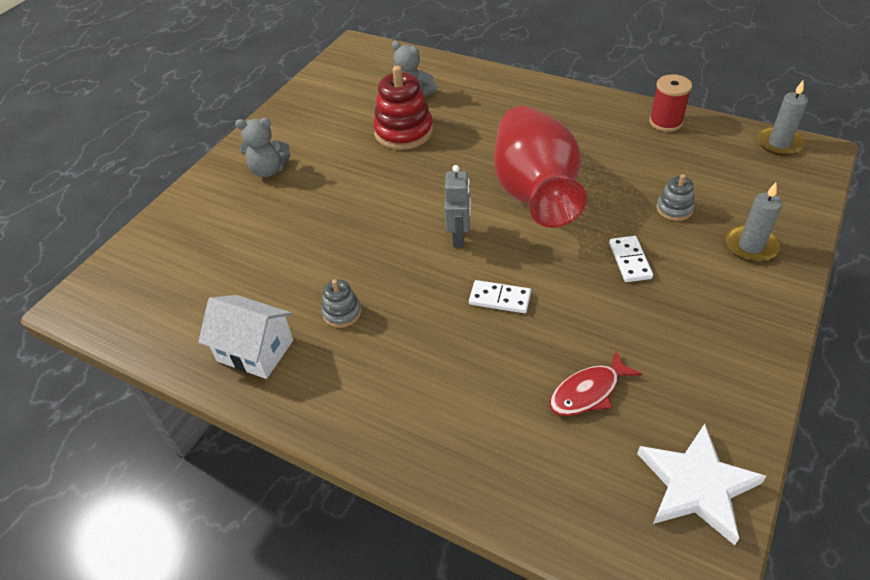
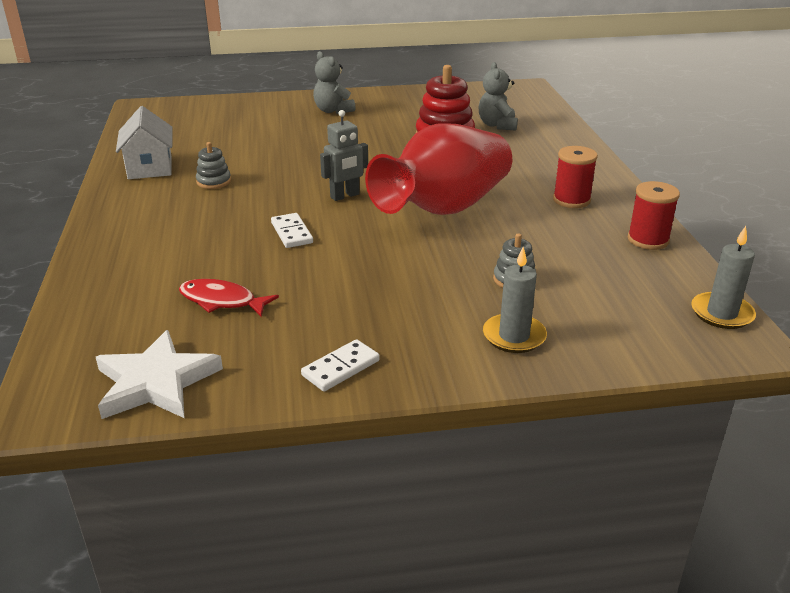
camera: 50 degrees right, 15 degrees down
(578, 124) = (571, 200): none -> red spool
(630, 261) = (408, 276): white domino -> white domino (341, 368)

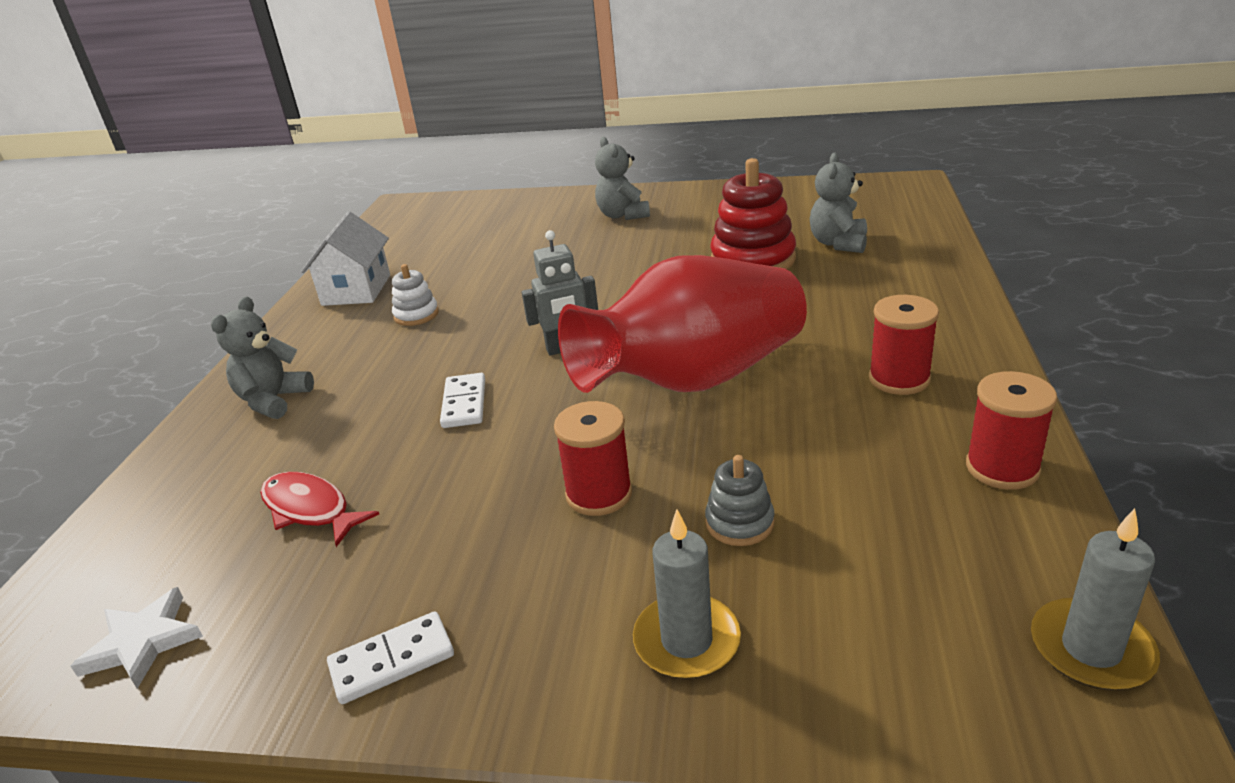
camera: 20 degrees right, 0 degrees up
(138, 242) = (273, 400): none -> grey teddy bear
(156, 382) = (143, 642): white star -> white star, size x0.64
(214, 181) = (416, 315): grey stacking toy -> white stacking toy
(419, 274) = (599, 494): none -> red spool

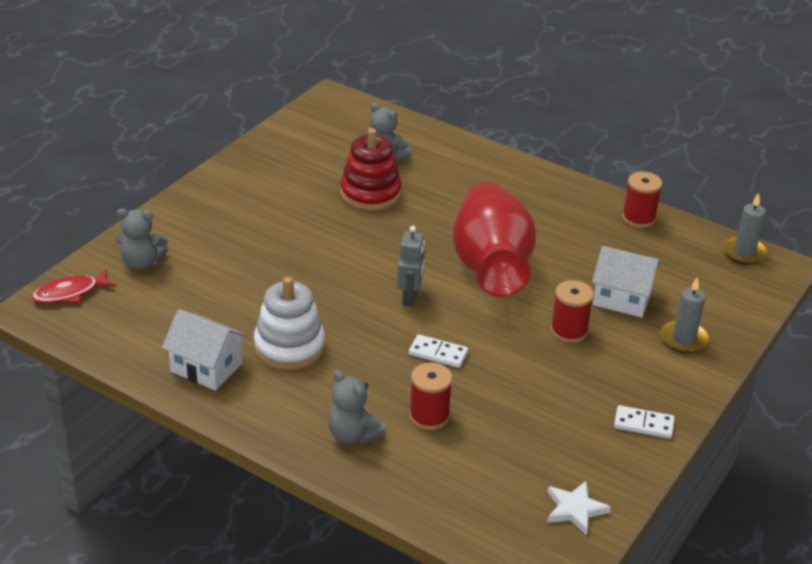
camera: 70 degrees left, 5 degrees up
(310, 509) = (501, 434): red fish -> red fish (70, 293)
(392, 661) = (643, 424): white domino -> white domino turned 75 degrees counterclockwise
(416, 315) = (289, 347): white stacking toy -> white stacking toy, size x1.93
(623, 215) = (229, 212): grey teddy bear -> grey teddy bear (142, 263)
(739, 523) = (622, 298): grey stacking toy -> white house
(899, 379) = (550, 209): red spool -> red spool (429, 416)

